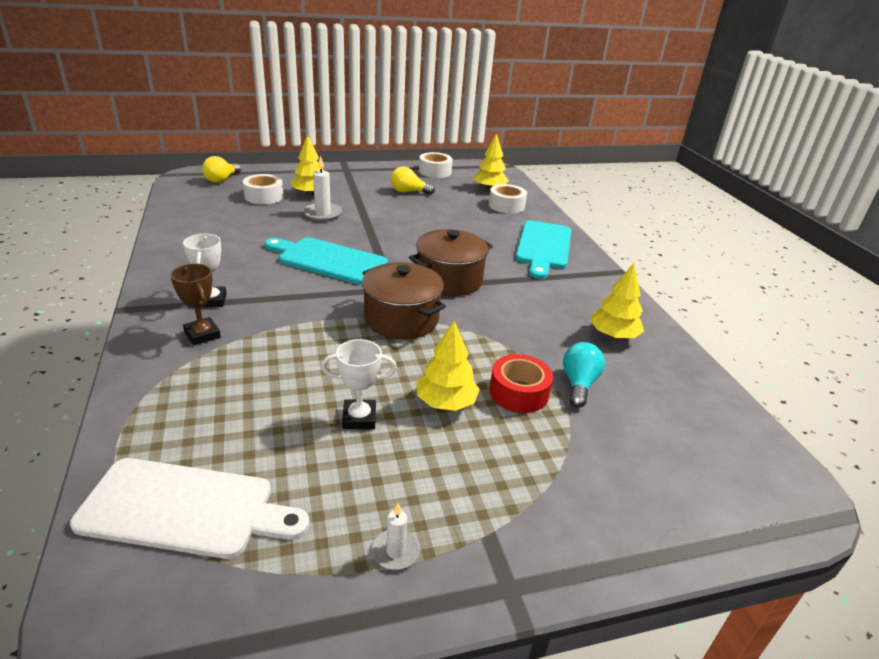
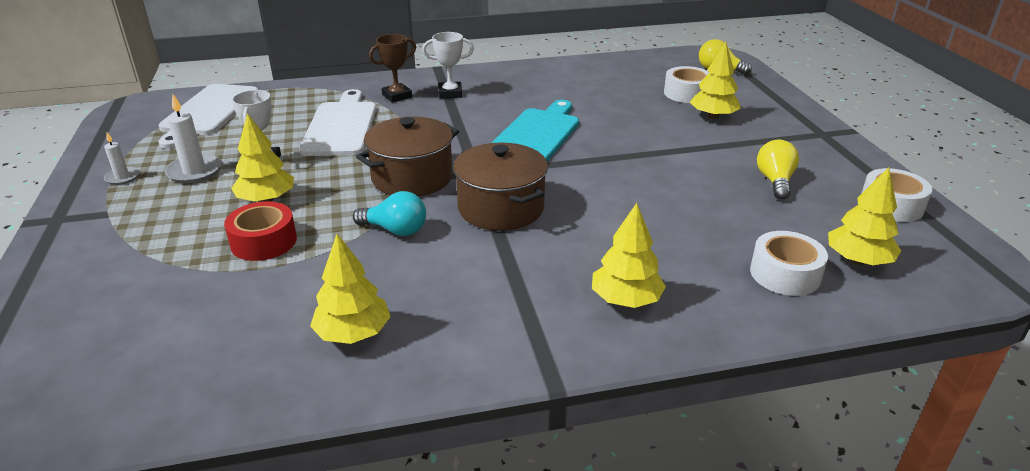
camera: 95 degrees right, 0 degrees up
(277, 369) = (341, 126): none -> white cutting board
(322, 214) = (656, 126): white candle -> white candle (194, 171)
(543, 247) = (625, 300): turquoise cutting board -> yellow tree
(579, 384) = (261, 285): turquoise light bulb -> turquoise light bulb (395, 230)

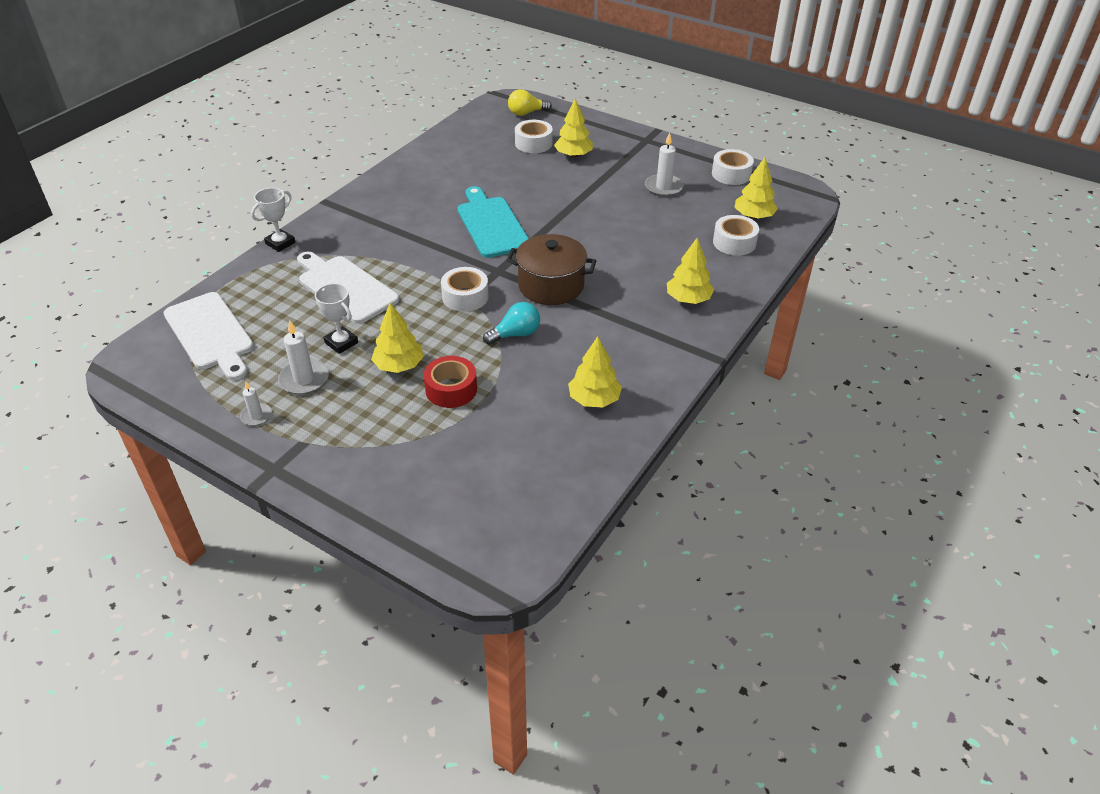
camera: 45 degrees left, 10 degrees up
(397, 96) = (340, 242): brown trophy -> none
(412, 178) = (465, 297): brown pot -> white tape
(450, 93) = (376, 220): white trophy -> white trophy (280, 243)
(775, 181) = (663, 187): yellow light bulb -> white candle

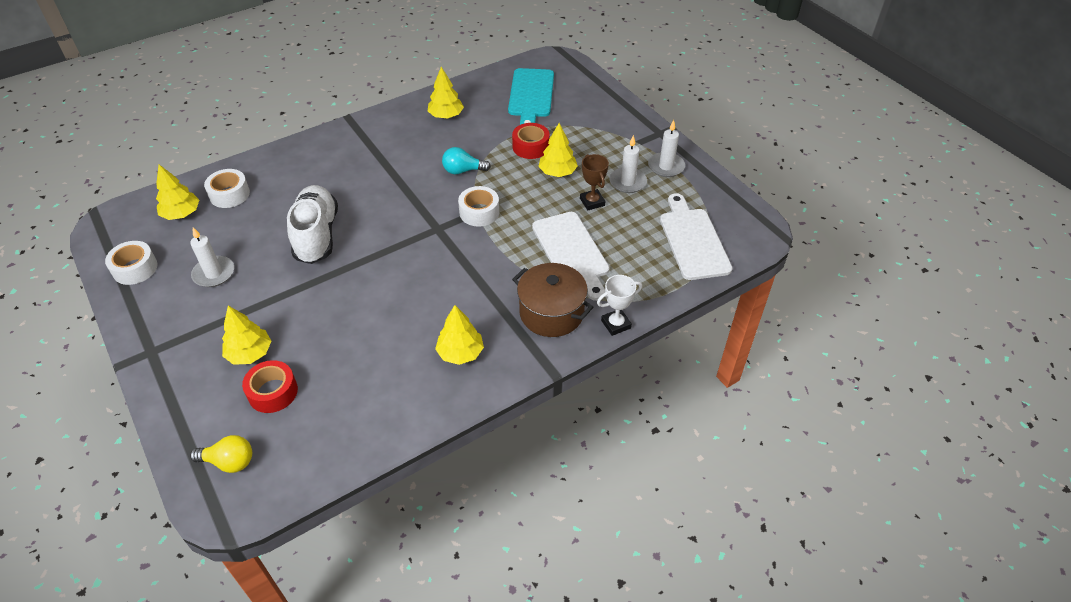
camera: 155 degrees left, 5 degrees up
(256, 416) = (666, 166): white candle -> white candle, size x1.66
(341, 343) = (592, 202): white trophy -> brown trophy
(491, 225) = (408, 281): turquoise cutting board -> turquoise cutting board (531, 95)
(533, 143) = (273, 392): white tape -> red tape
(551, 286) = (407, 201): brown pot -> brown pot (551, 313)
(609, 234) = (316, 235): none -> white shoe
(688, 299) = (320, 159): yellow tree -> yellow tree (460, 353)

